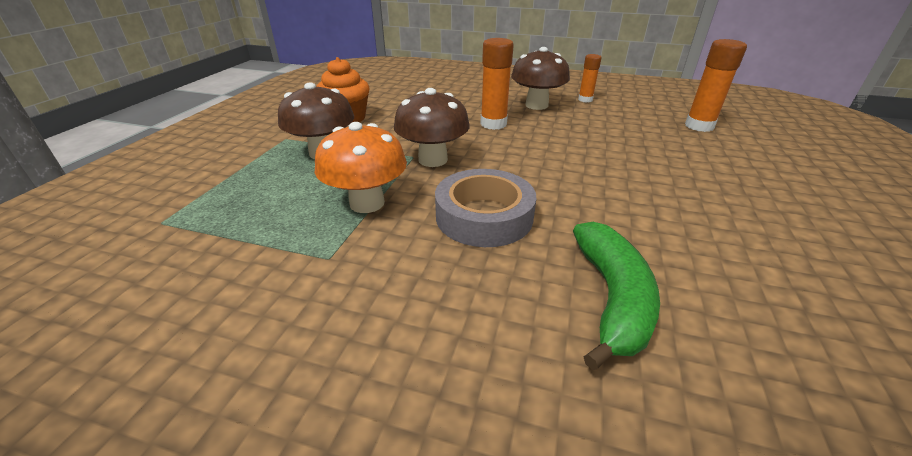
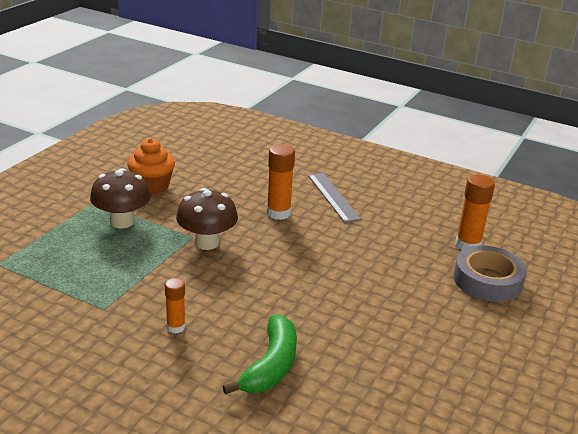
camera: 10 degrees right, 5 degrees down
(367, 203) = (141, 273): orange mushroom -> none
(484, 216) = (221, 298): grey tape -> grey tape (487, 280)
(536, 105) = (333, 197): brown mushroom -> grey ruler
(585, 100) = (385, 197): orange glue stick -> orange glue stick (176, 327)

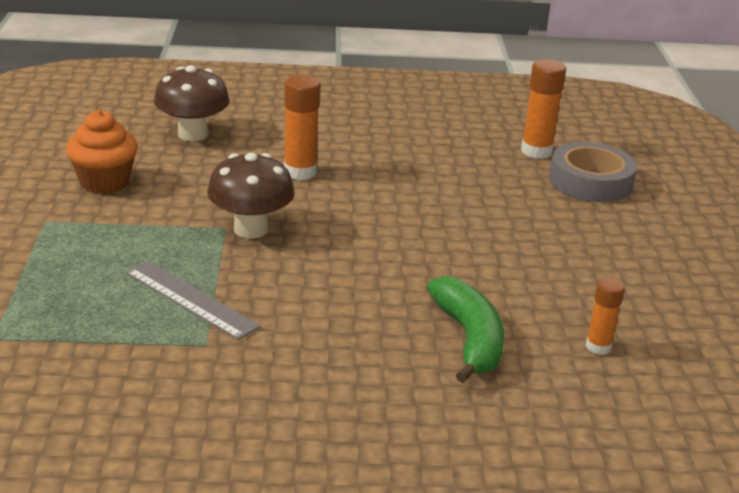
camera: 30 degrees left, 0 degrees up
(122, 222) = (112, 235): brown mushroom -> brown mushroom (192, 134)
(176, 327) = (318, 335): orange glue stick -> orange glue stick (598, 347)
(333, 197) = (343, 137): grey ruler -> grey ruler (190, 299)

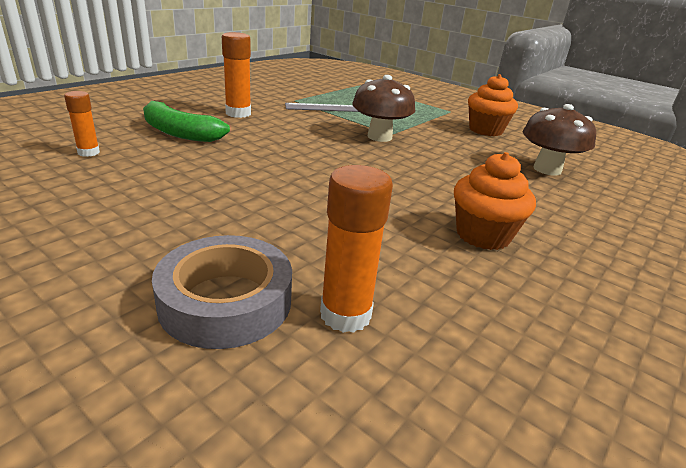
camera: 130 degrees right, 0 degrees up
(300, 172) = (442, 175): orange glue stick -> orange glue stick (238, 113)
(381, 137) = (483, 235): none -> orange cupcake

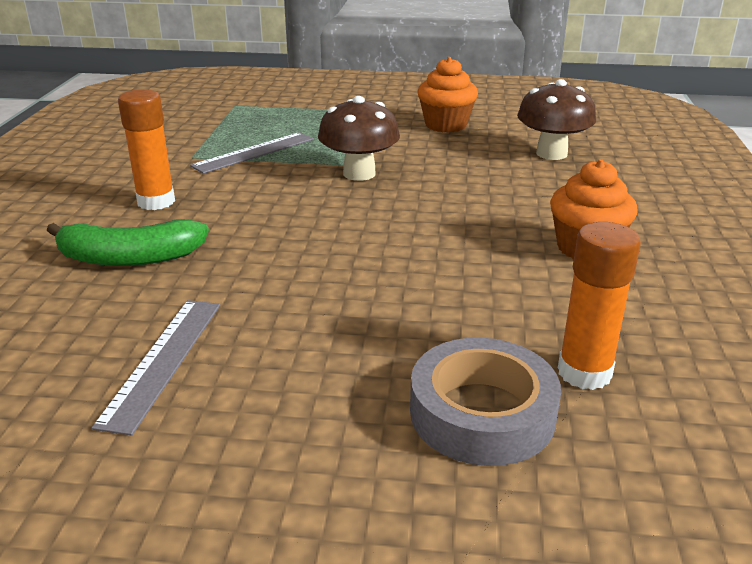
camera: 30 degrees left, 0 degrees up
(88, 152) = (63, 333): orange glue stick -> none
(106, 184) = (162, 361): none -> grey ruler

